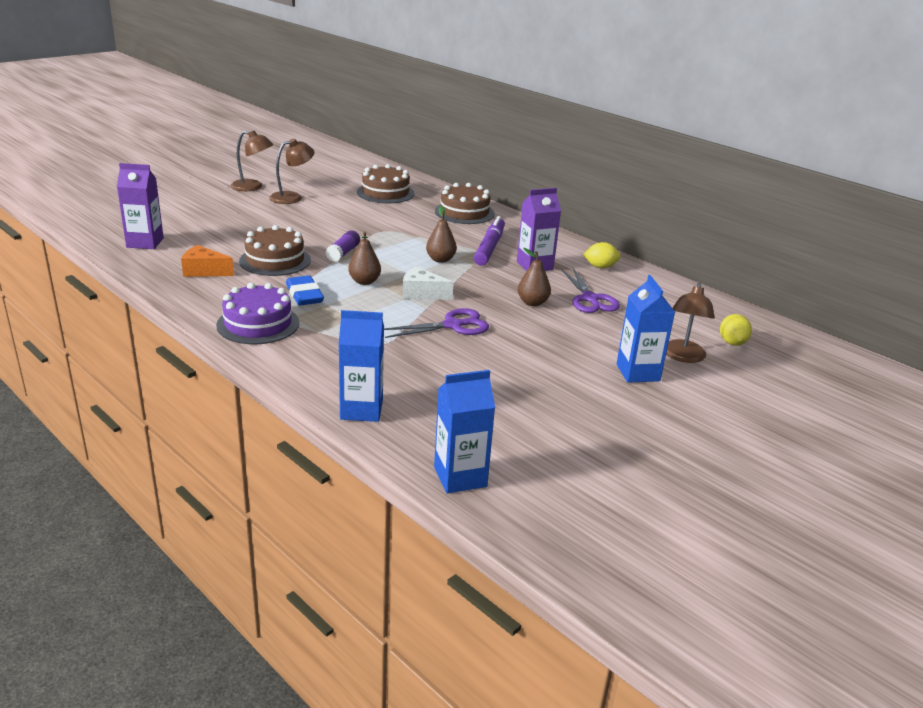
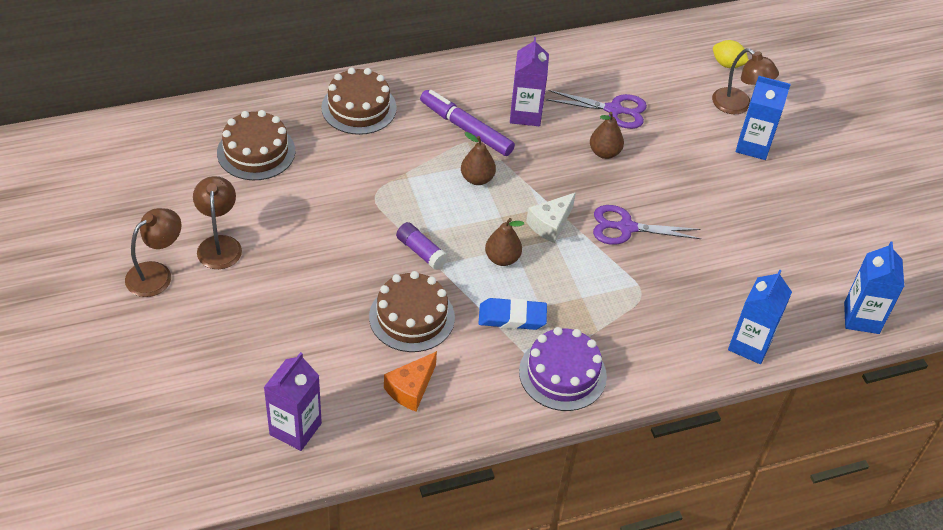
camera: 65 degrees left, 20 degrees up
(453, 325) = (626, 228): purple scissors -> purple scissors turned 90 degrees counterclockwise
(600, 267) = (550, 69): yellow lemon -> none

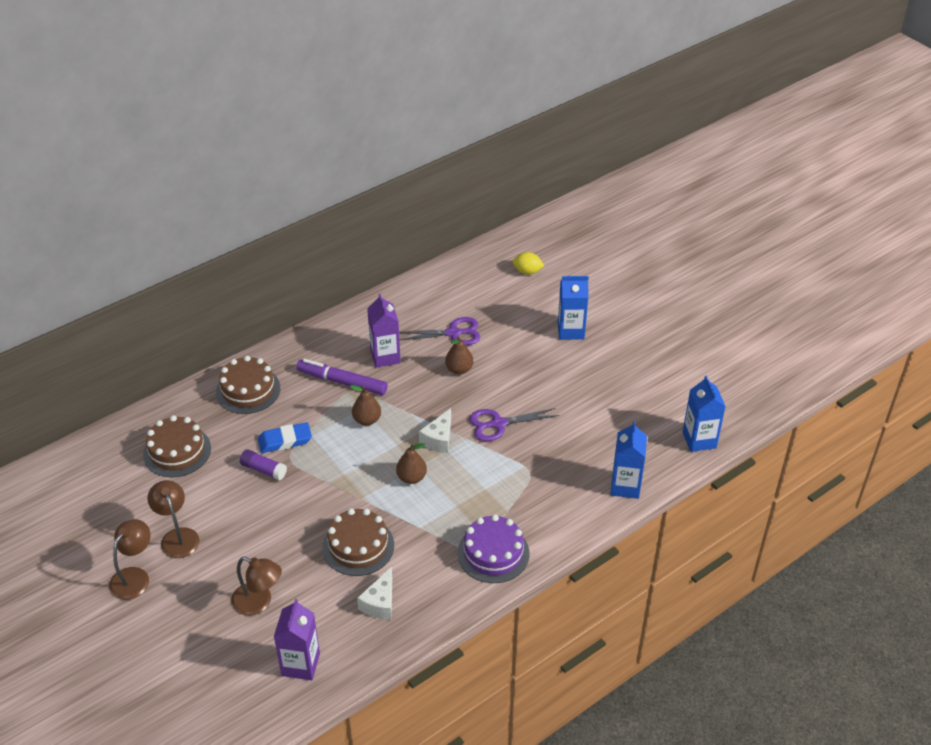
camera: 15 degrees left, 5 degrees down
(411, 389) = (380, 603): orange cheese -> white cheese
(421, 252) = (345, 492): purple glue stick -> purple glue stick (263, 470)
(512, 317) = (437, 522): blue eraser -> blue eraser (285, 440)
(738, 106) = (548, 302): brown lamp -> brown lamp (259, 602)

